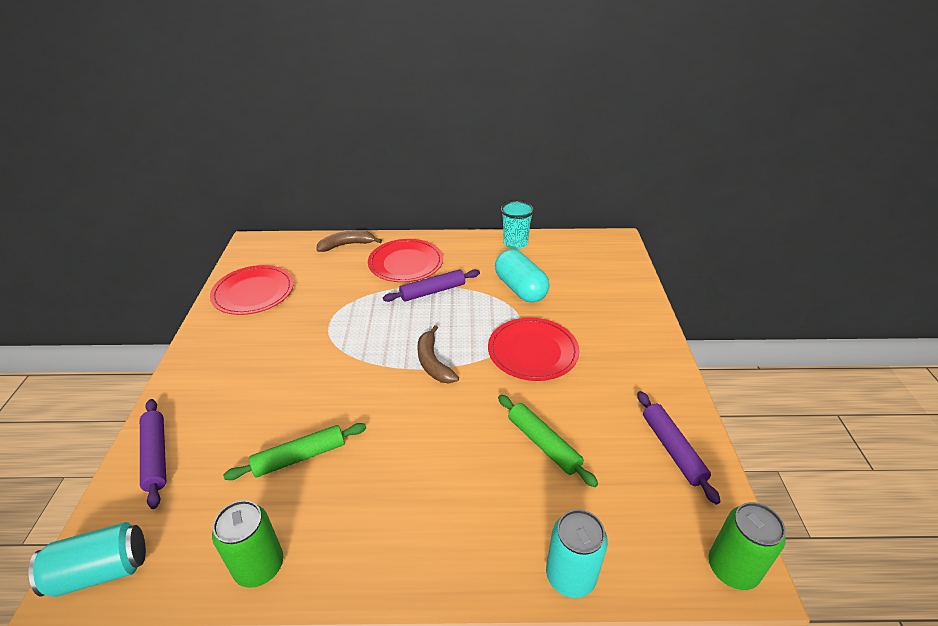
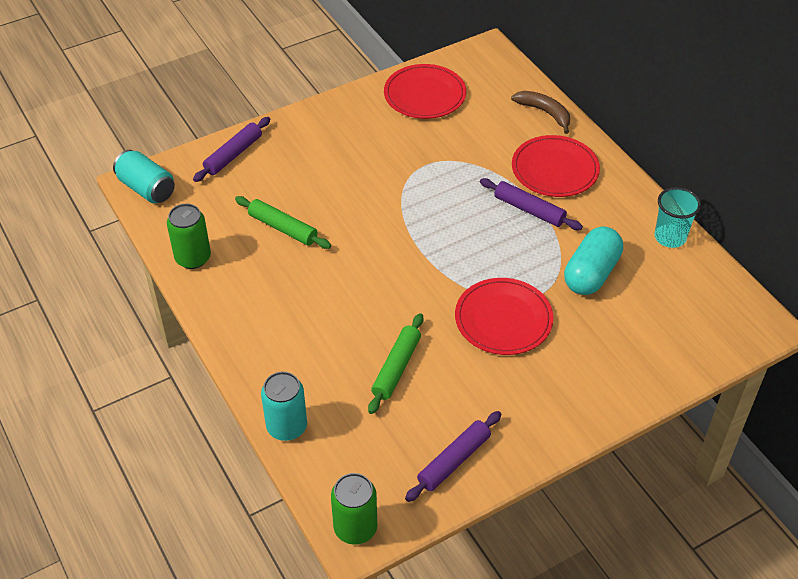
camera: 60 degrees right, 10 degrees up
(433, 362) = (434, 256): brown banana -> none

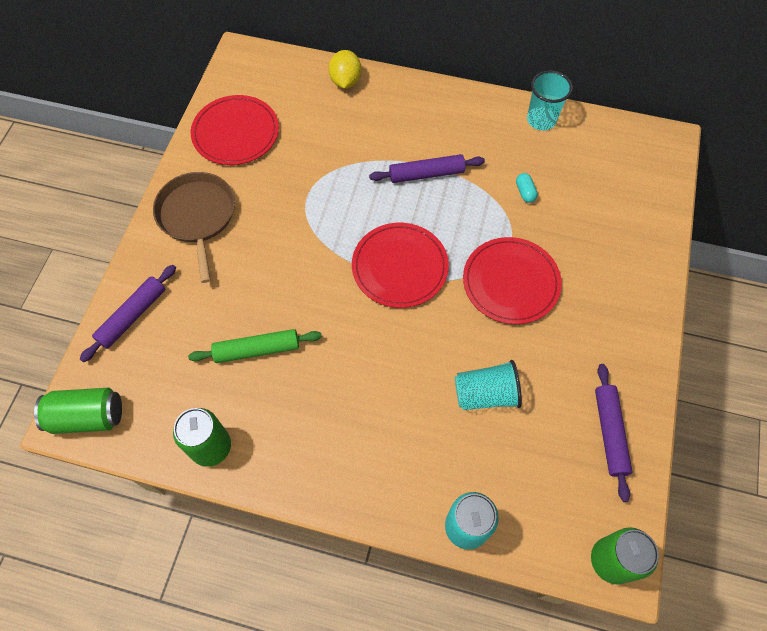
camera: 45 degrees left, 15 degrees up
(147, 188) = (87, 416): turquoise can -> green can
(233, 155) = (132, 316): purple rolling pin -> purple rolling pin turned 45 degrees clockwise
(339, 127) = (197, 216): none -> brown pan
(396, 368) = (485, 394): green rolling pin -> turquoise cup
(544, 113) = (345, 81): brown banana -> yellow lemon
(555, 169) = (406, 124): red plate -> red plate (400, 267)
(591, 273) = (525, 192): turquoise capsule -> turquoise capsule, size x0.41

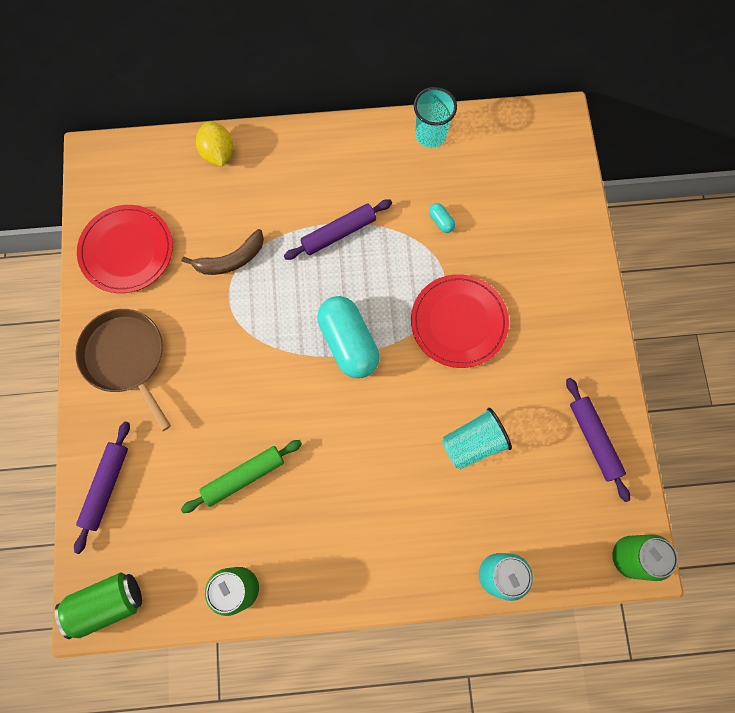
camera: 20 degrees left, 10 degrees up
(322, 166) = (231, 259): none -> brown banana
(400, 267) = (348, 342): red plate -> turquoise capsule

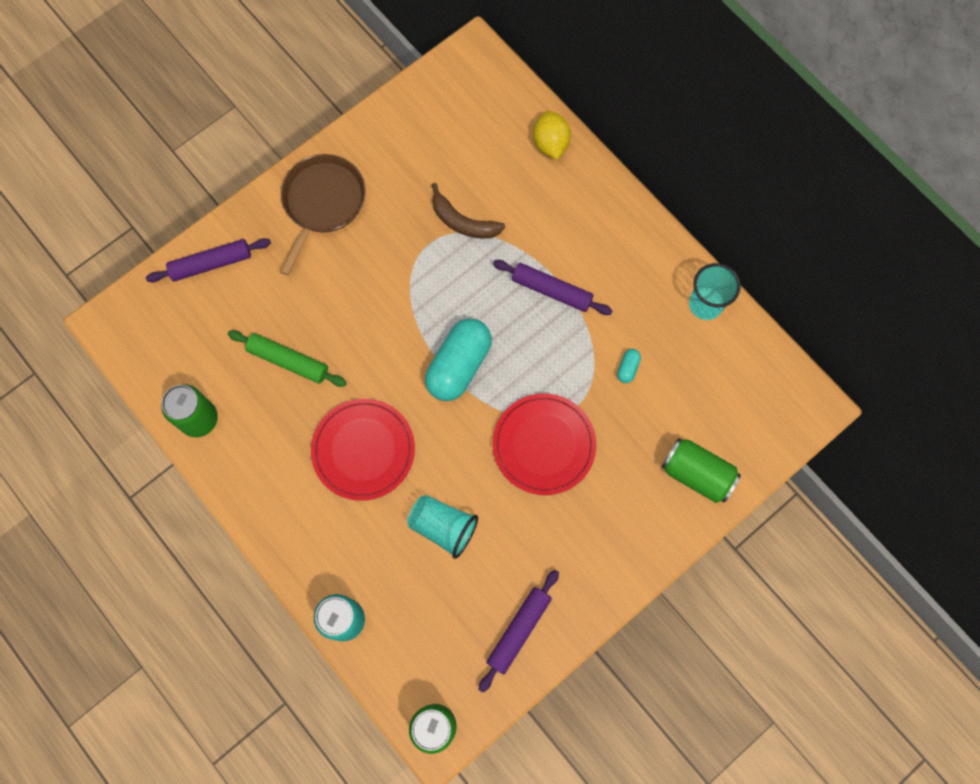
camera: 55 degrees right, 0 degrees up
(107, 603) = (124, 329): green can -> green can (697, 474)
(126, 250) = (411, 137): red plate -> red plate (363, 450)
(218, 153) = (550, 144): yellow lemon -> yellow lemon turned 45 degrees counterclockwise

